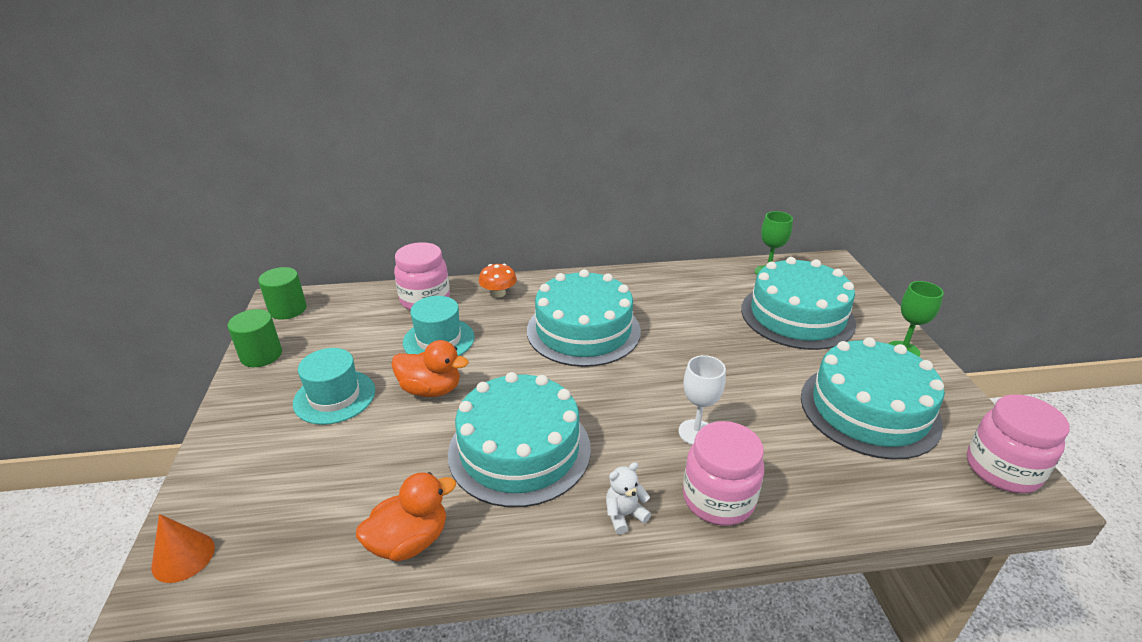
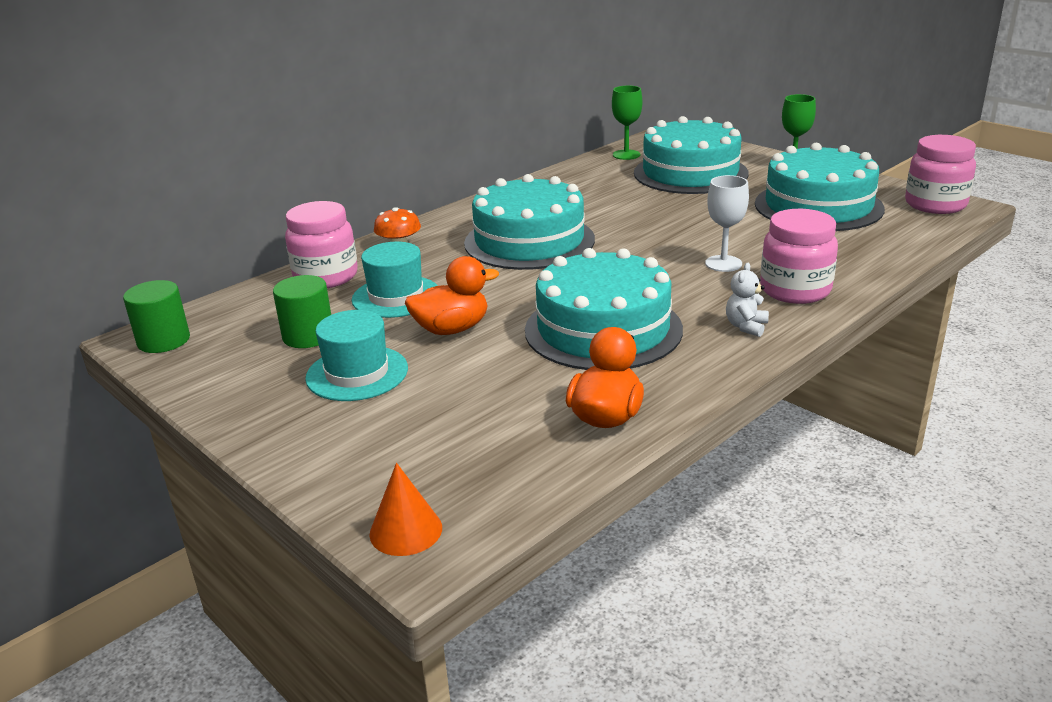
camera: 35 degrees left, 5 degrees down
(261, 355) = (203, 382): green cylinder -> green cylinder (308, 336)

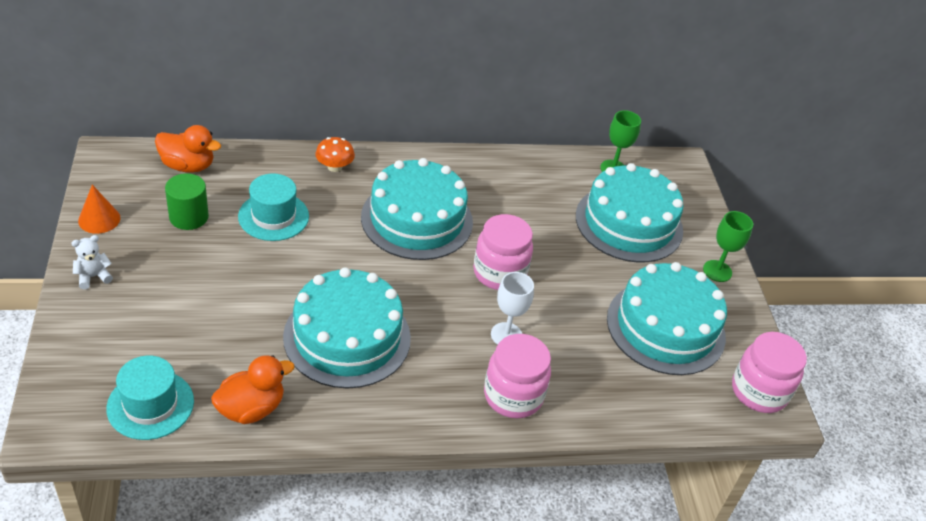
camera: 30 degrees right, 15 degrees up
(163, 340) = (117, 165): green cylinder -> none
(326, 277) = (259, 168): pink jar -> pink jar (499, 273)
(357, 373) = (175, 269): turquoise hat -> turquoise hat (150, 405)
(406, 530) = (62, 405): orange cone -> orange cone (99, 219)
(452, 329) = (267, 270): orange duck -> orange duck (188, 166)
(746, 326) = (432, 402): white teddy bear -> white teddy bear (93, 276)

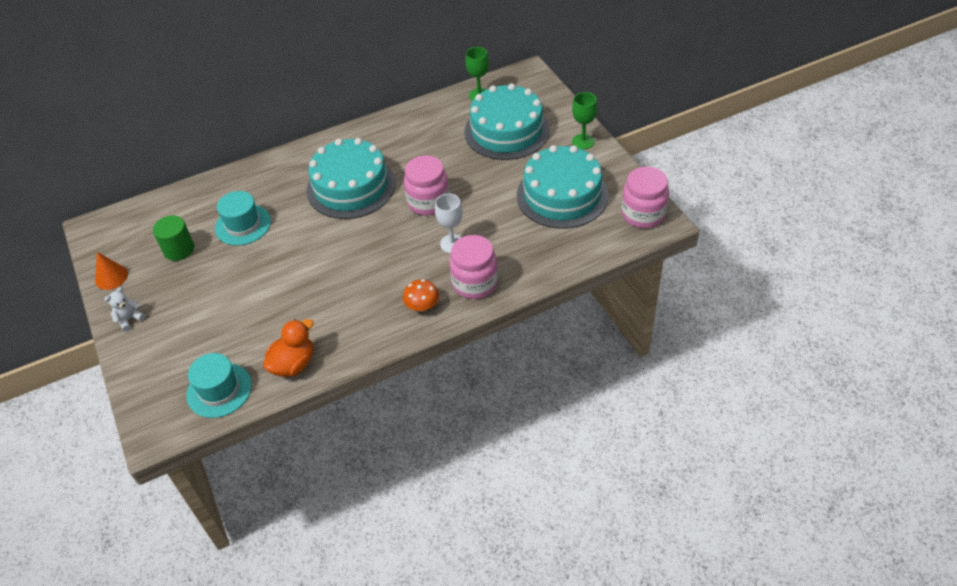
camera: 10 degrees left, 5 degrees up
(188, 166) = (159, 212): orange duck -> none
(334, 167) = (271, 171): orange mushroom -> orange mushroom (422, 306)
(347, 337) = (339, 289): turquoise cake -> none

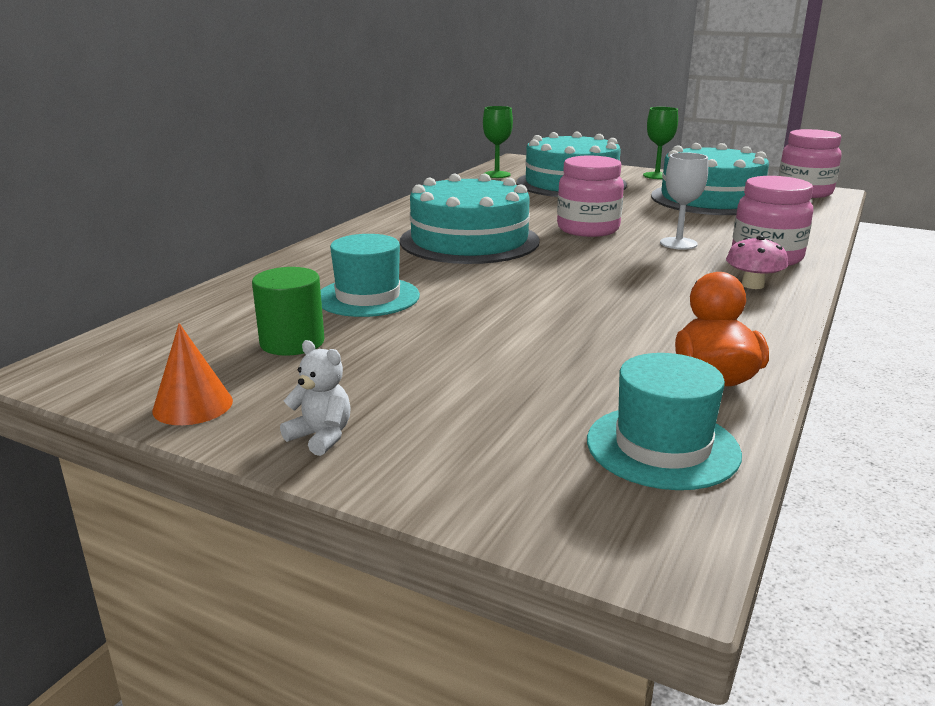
camera: 40 degrees left, 25 degrees down
(129, 319) = (321, 437): white teddy bear -> white teddy bear turned 120 degrees clockwise
(422, 306) = (752, 285): orange mushroom -> pink mushroom

